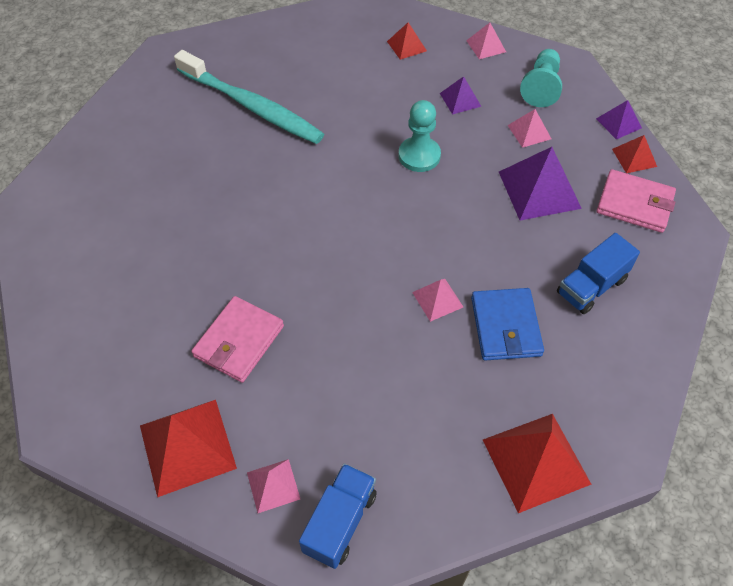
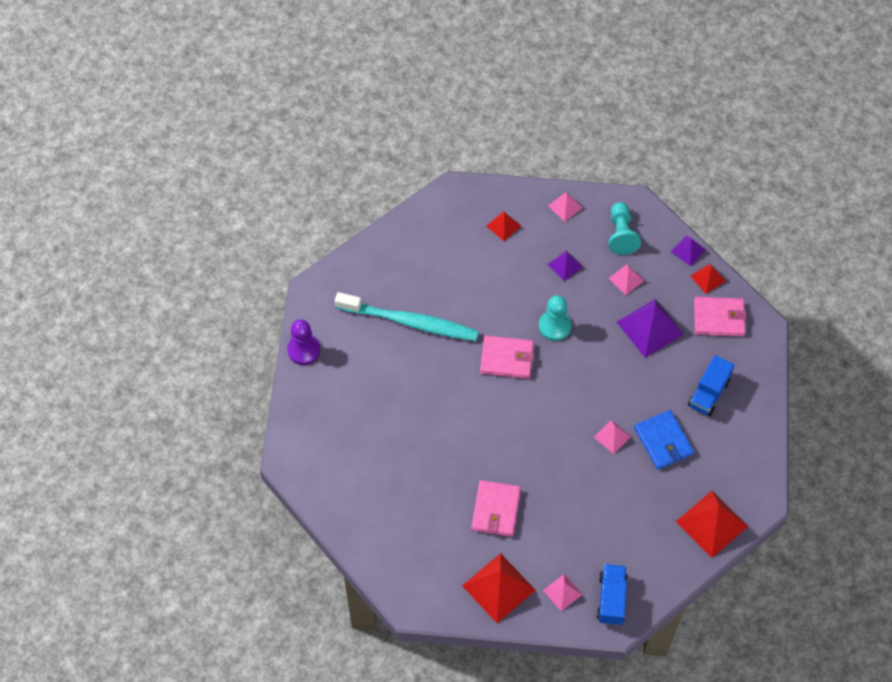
camera: 20 degrees left, 5 degrees up
(118, 101) = (304, 350): none -> purple pawn
(344, 173) = (506, 359): none -> pink wallet

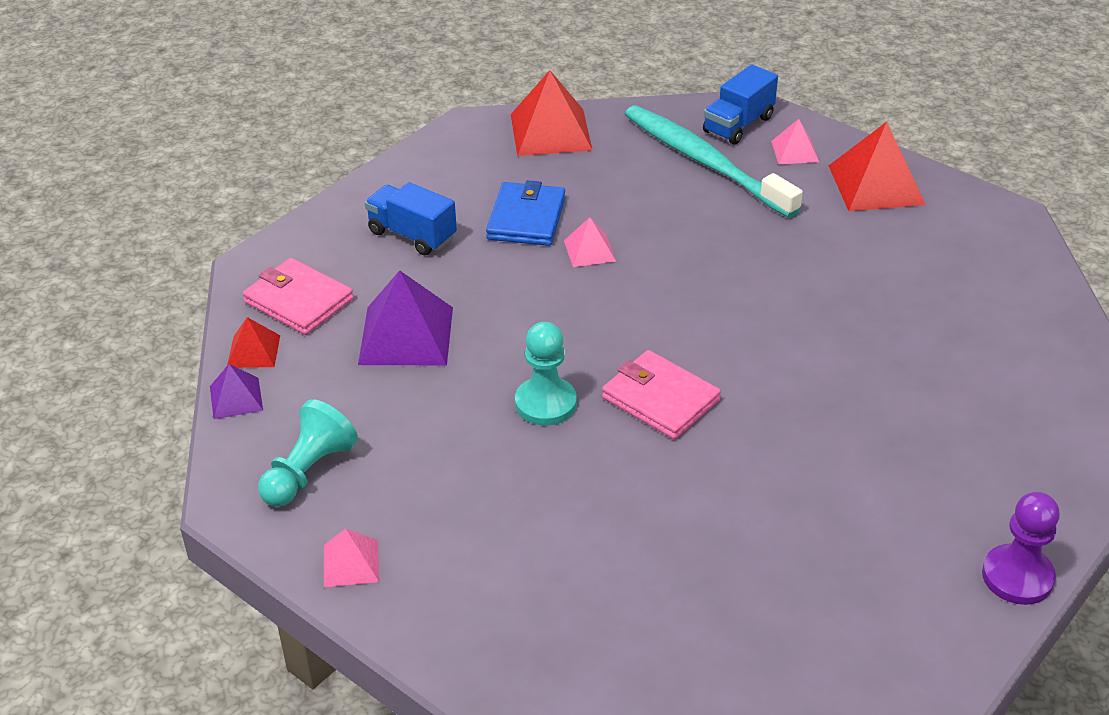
camera: 145 degrees left, 20 degrees down
(409, 322) = (786, 525): turquoise toothbrush -> turquoise toothbrush (705, 162)
(495, 510) = (821, 250): pink wallet -> none
(503, 226) = (489, 590): red pyramid -> none
(565, 265) = (445, 474): purple pyramid -> none
(626, 279) = (371, 408): pink pyramid -> none
(709, 393) = (412, 235): blue truck -> blue truck turned 120 degrees counterclockwise

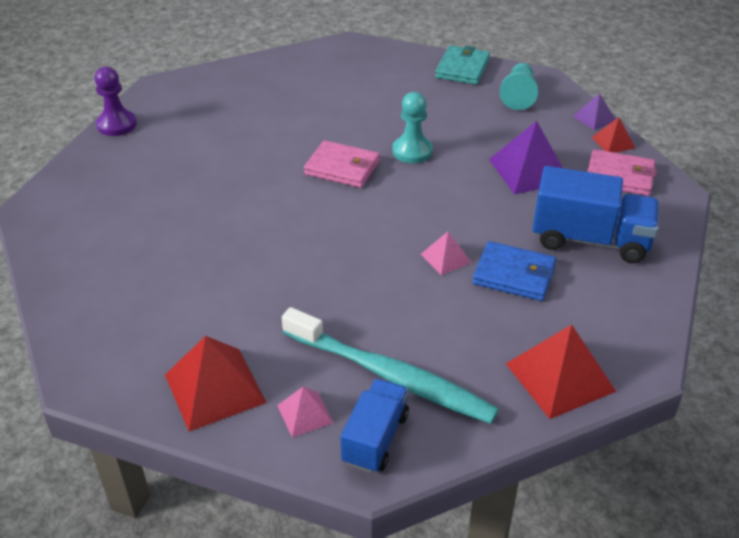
camera: 160 degrees right, 0 degrees up
(351, 563) = (462, 68): pink pyramid -> turquoise wallet
(412, 235) = (590, 240): blue truck -> blue truck, size x1.58
(526, 218) = (514, 275): blue wallet -> blue wallet turned 60 degrees counterclockwise

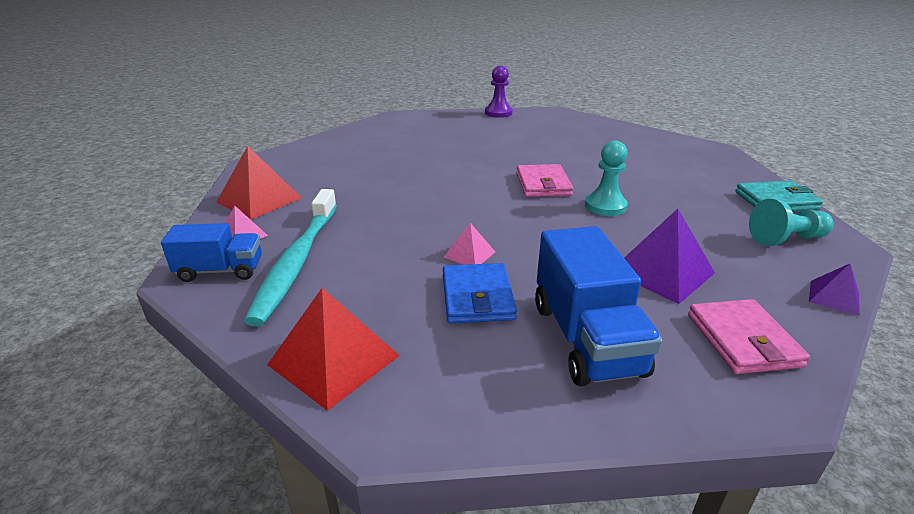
camera: 65 degrees right, 10 degrees down
(613, 142) = (807, 321): red pyramid -> none

